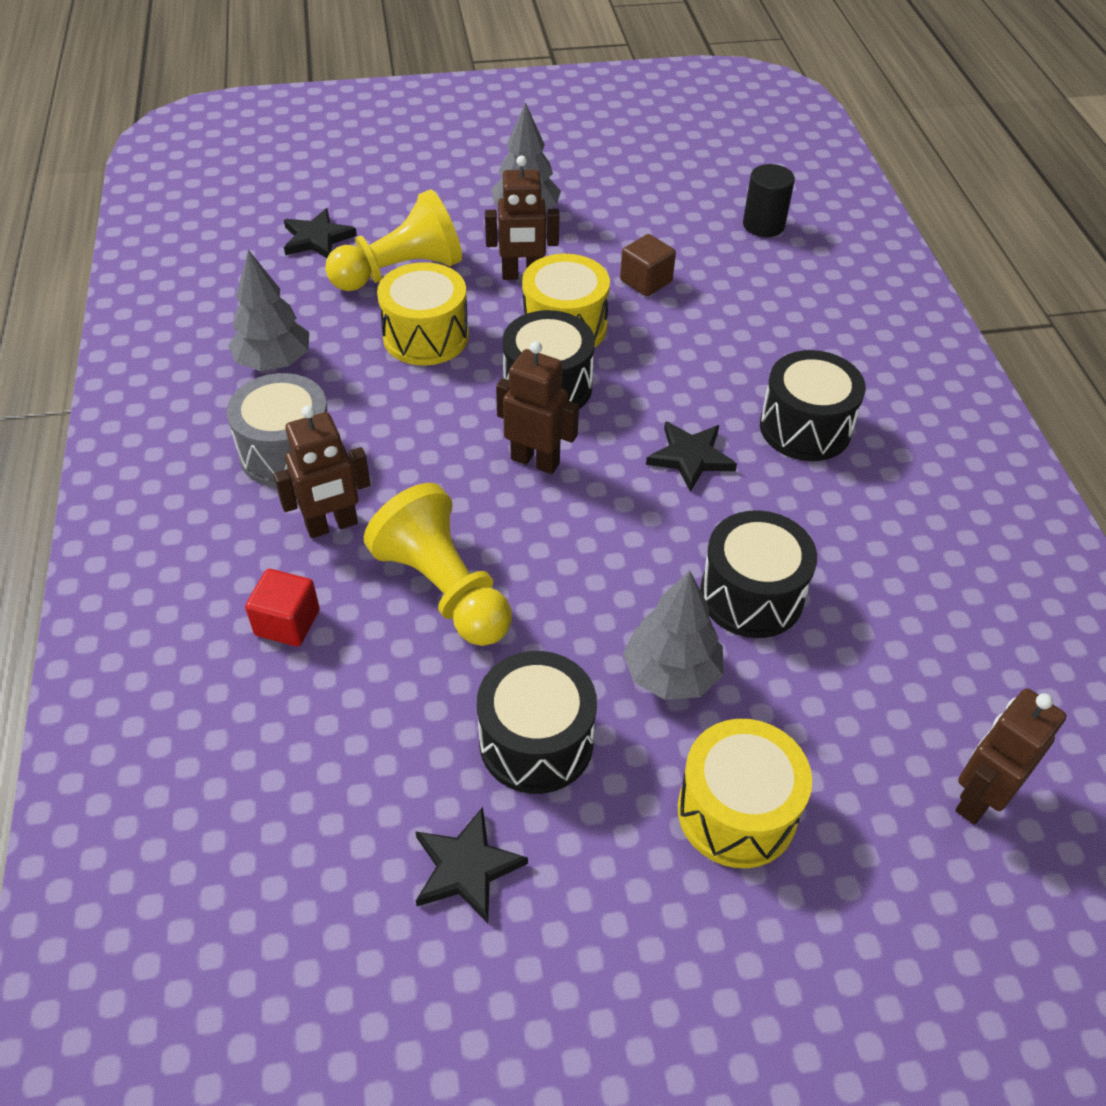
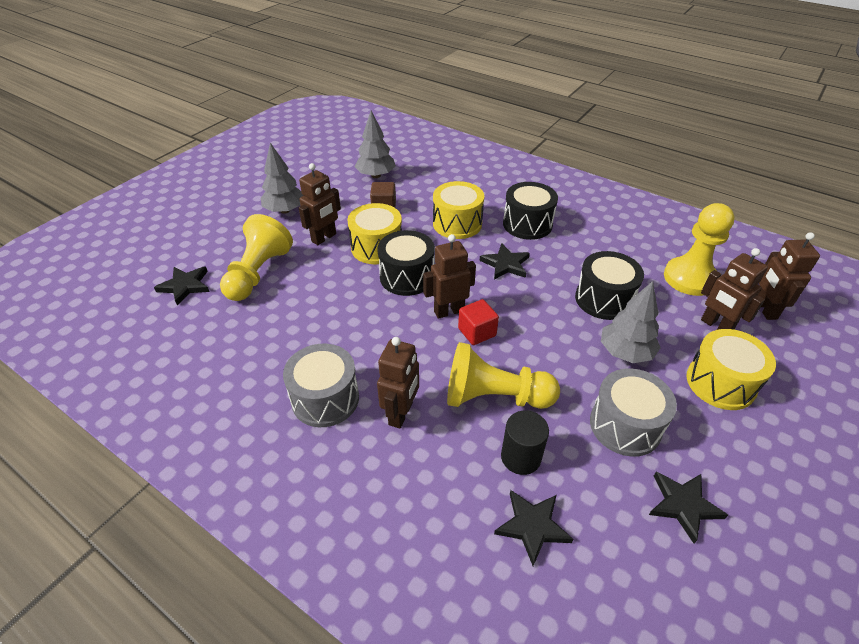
camera: 45 degrees left, 5 degrees down
(274, 362) = (250, 361): grey tree -> grey tree (376, 175)
(287, 623) = (449, 478): red cube -> red cube (477, 332)
(294, 733) = (532, 526): none -> black star
(426, 336) = (316, 294): yellow drum -> yellow drum (457, 224)
(536, 742) = (625, 425): black drum -> grey drum
(763, 225) = (399, 158): black cylinder -> black cylinder (520, 457)
(857, 752) = (716, 326): none -> brown robot
(931, 669) = (689, 278): none -> yellow pawn

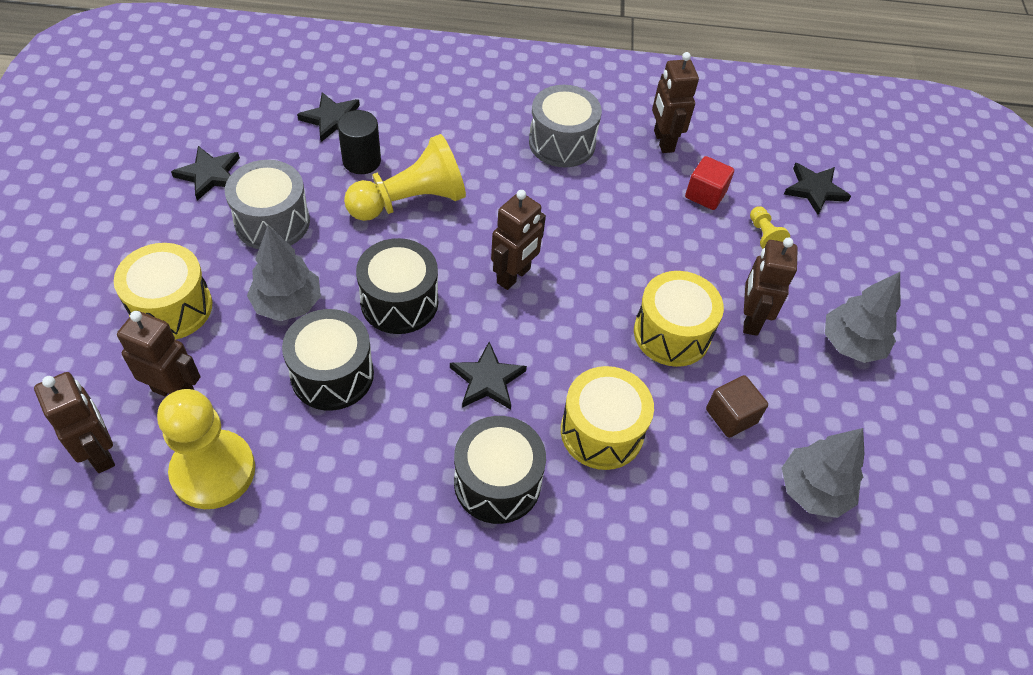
camera: 145 degrees right, 10 degrees up
(258, 273) = (764, 236): yellow pawn -> yellow pawn, size x0.45
(401, 414) = (486, 156): brown robot -> brown robot (663, 141)
(407, 277) = (597, 303): black drum -> black drum (399, 302)
(477, 332) = (466, 262): red cube -> red cube (705, 194)

